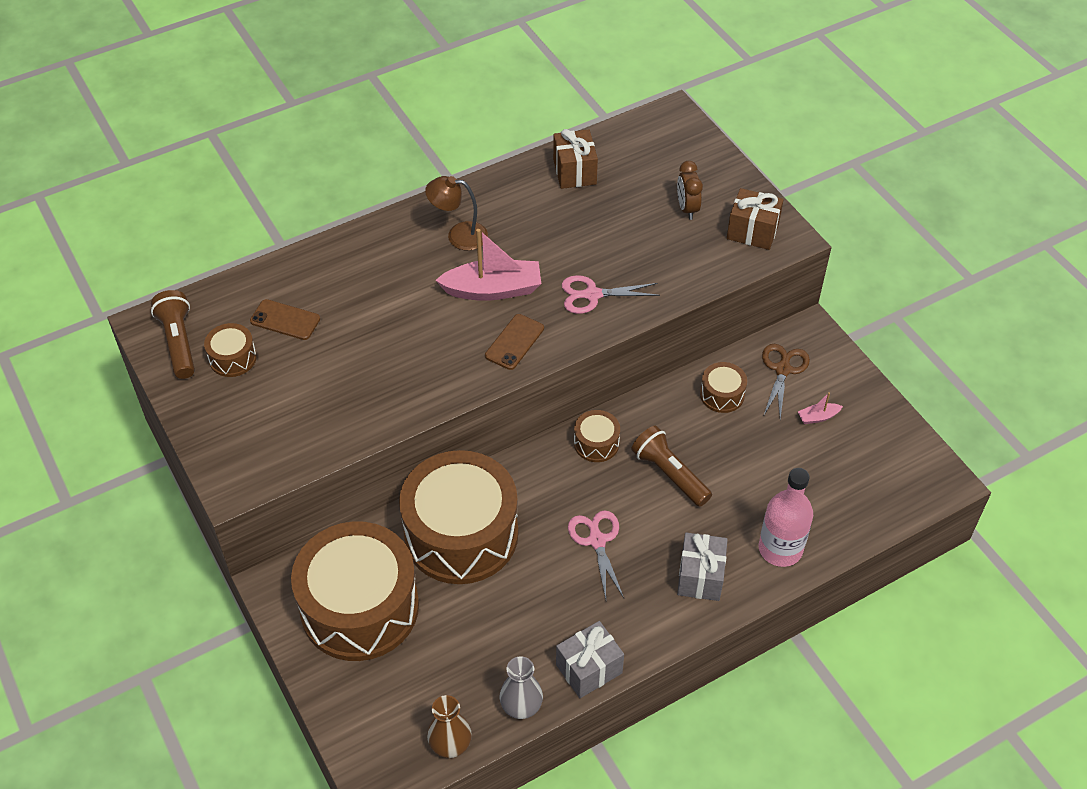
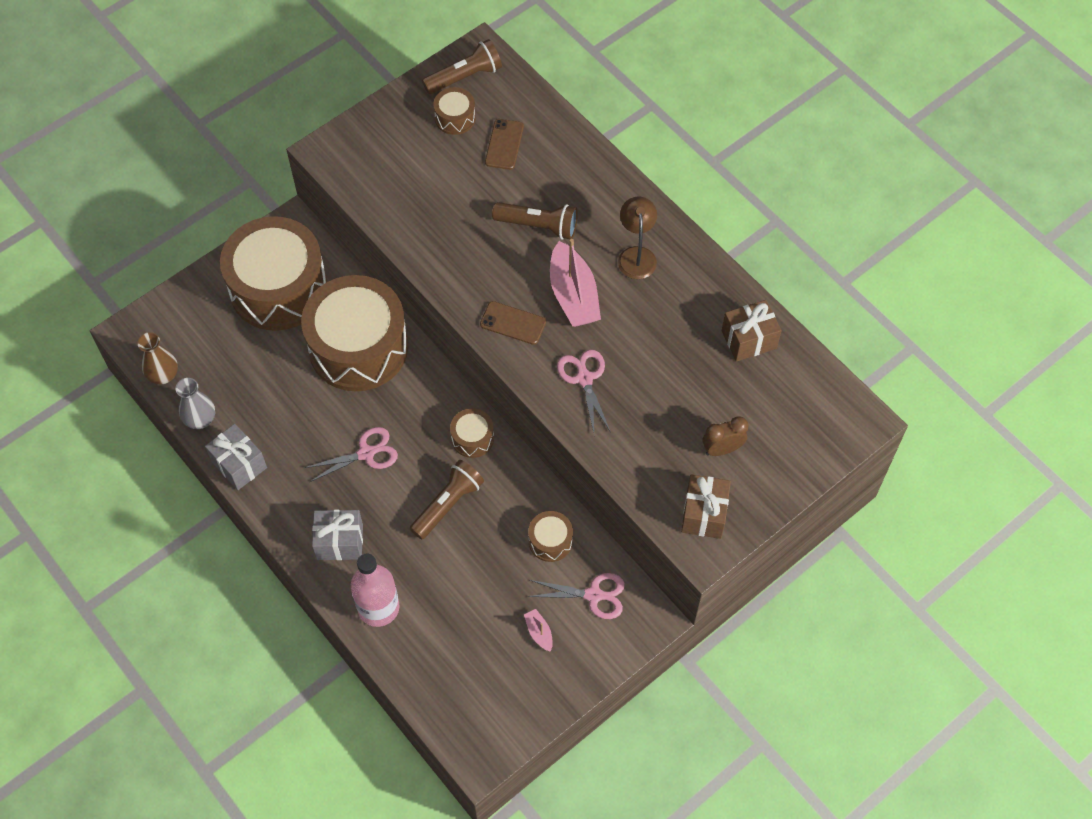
camera: 80 degrees right, 10 degrees up
(400, 306) = (538, 226): none -> brown flashlight
(783, 370) = (593, 595): brown scissors -> pink scissors

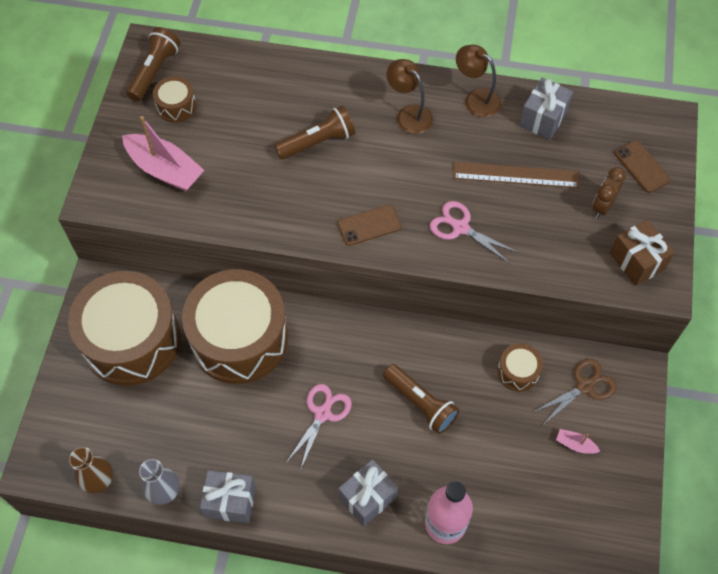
camera: 40 degrees left, 0 degrees up
(448, 504) = (420, 403): brown flashlight -> brown flashlight turned 135 degrees clockwise
(472, 438) = (390, 341): brown drum -> none
(504, 144) = (234, 101): brown phone -> brown phone (641, 166)
(573, 295) = (393, 174): pink boat -> pink boat (165, 170)
(593, 595) = (584, 386): pink scissors -> brown scissors
(675, 369) = (515, 175): none -> brown ruler
(707, 282) = (476, 99): none -> brown lamp
(749, 340) = (543, 119): brown gift -> grey gift

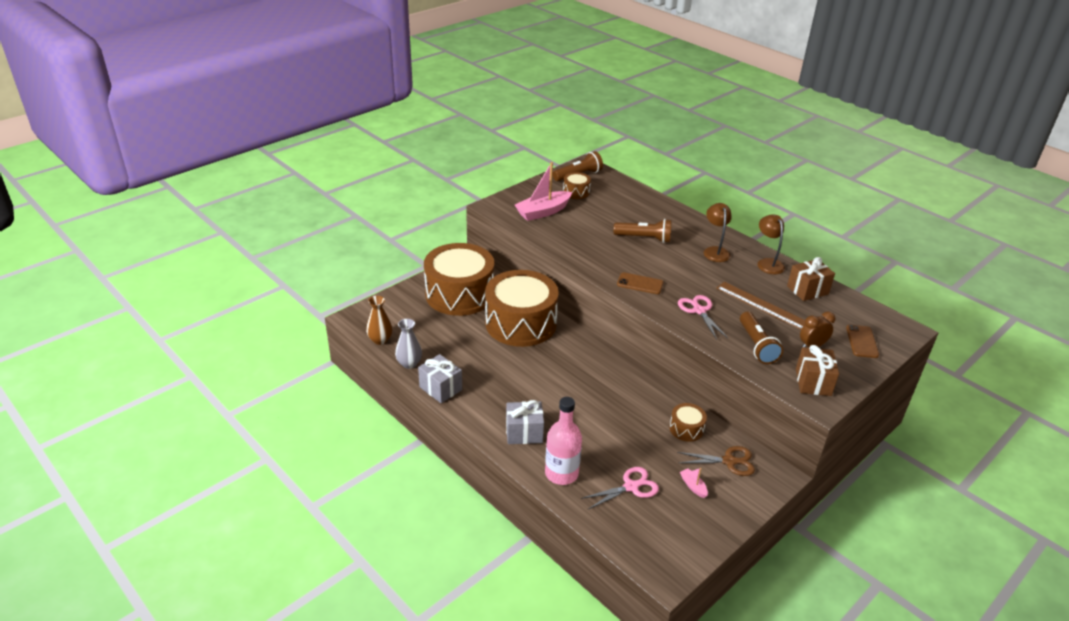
camera: 35 degrees right, 25 degrees down
(165, 170) = (543, 212): pink boat -> pink boat turned 75 degrees clockwise
(322, 414) = (536, 380): pink scissors -> pink scissors (631, 487)
(420, 403) = (603, 408): brown flashlight -> brown flashlight (756, 345)
(543, 119) = (807, 290): grey gift -> brown gift

